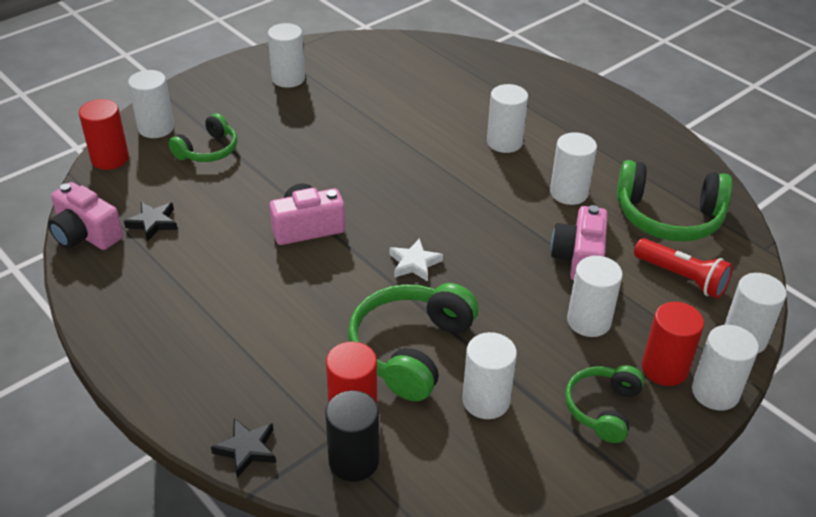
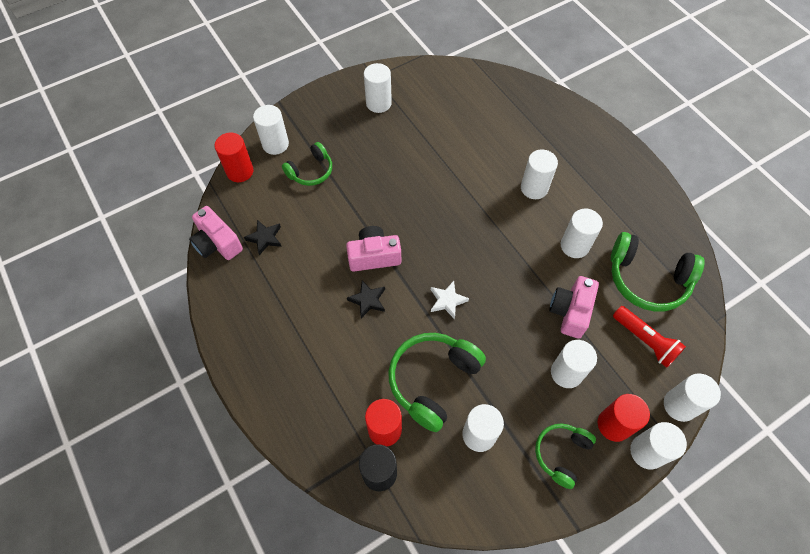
camera: 10 degrees right, 20 degrees up
(246, 449) = (308, 452): black star -> black star (368, 300)

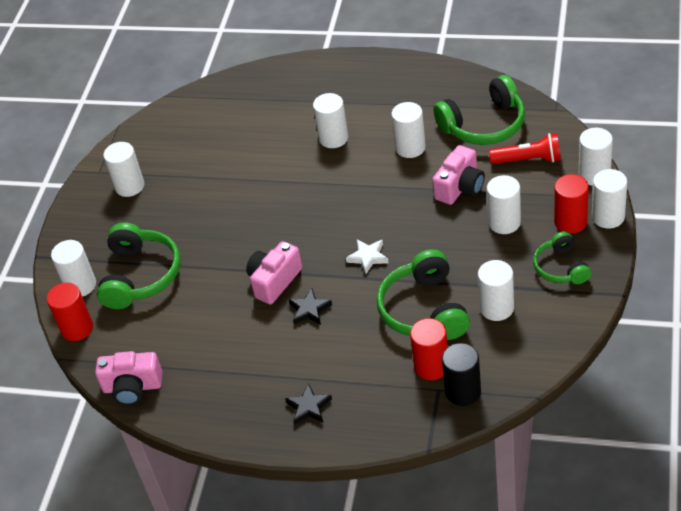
camera: 40 degrees left, 15 degrees down
(265, 238) = (168, 348): black star -> black star (309, 407)
(311, 171) = (140, 276): green headphones -> green headphones, size x1.66
(570, 312) = (460, 187): pink camera -> pink camera turned 120 degrees counterclockwise

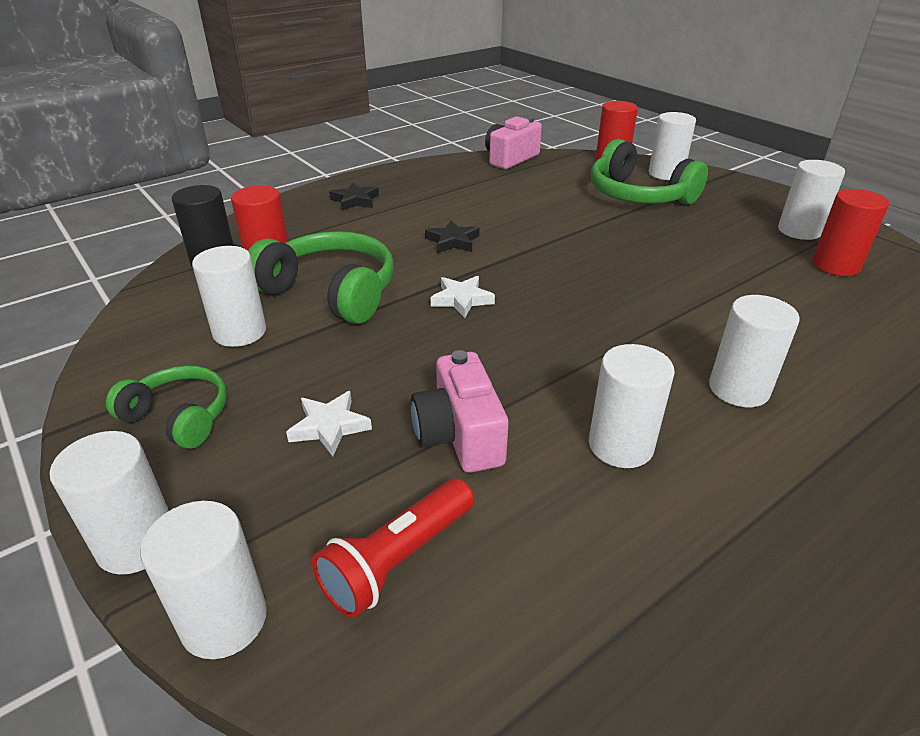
camera: 125 degrees right, 10 degrees down
(274, 281) = (522, 242): pink camera -> none
(484, 125) = (571, 578): green headphones -> none
(504, 222) = (329, 426): white cylinder -> white star
(570, 222) = (211, 491): red cylinder -> red cylinder (835, 265)

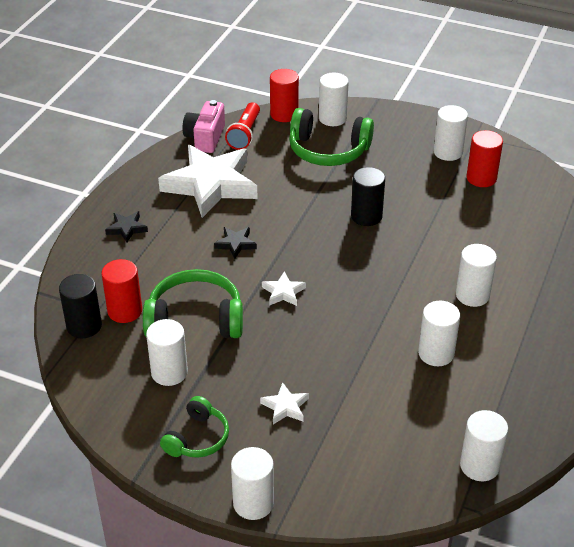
camera: 30 degrees left, 5 degrees up
(179, 417) = (197, 438): green headphones -> green headphones turned 120 degrees clockwise
(224, 620) = (328, 511): white cylinder -> white cylinder (479, 465)
(397, 559) = (378, 453): red flashlight -> red flashlight (244, 134)
(459, 435) = (355, 382): pink camera -> none
(478, 191) = (211, 185): none -> white star
(638, 260) = (366, 216): none -> black cylinder

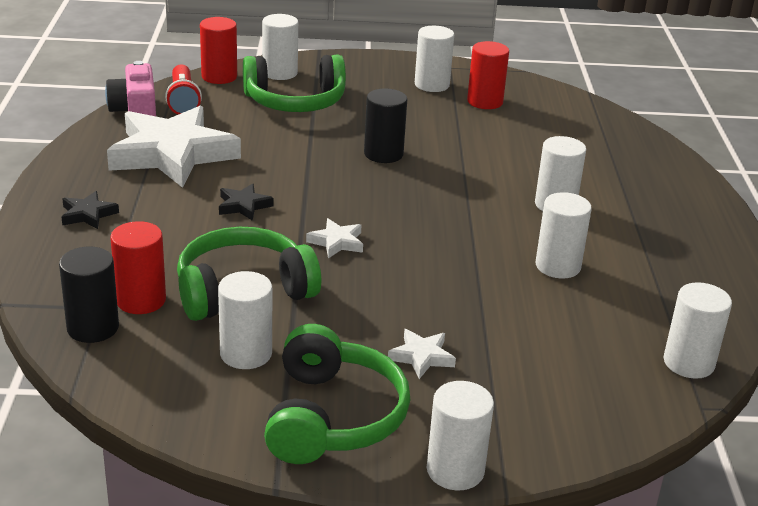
camera: 25 degrees left, 10 degrees down
(197, 438) = (332, 417): green headphones -> green headphones, size x1.66

